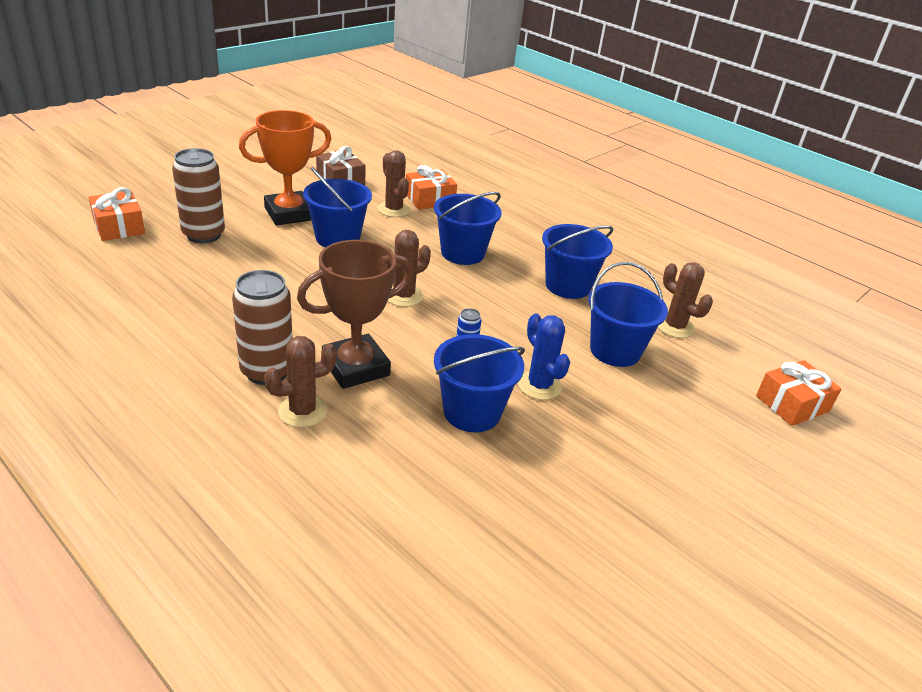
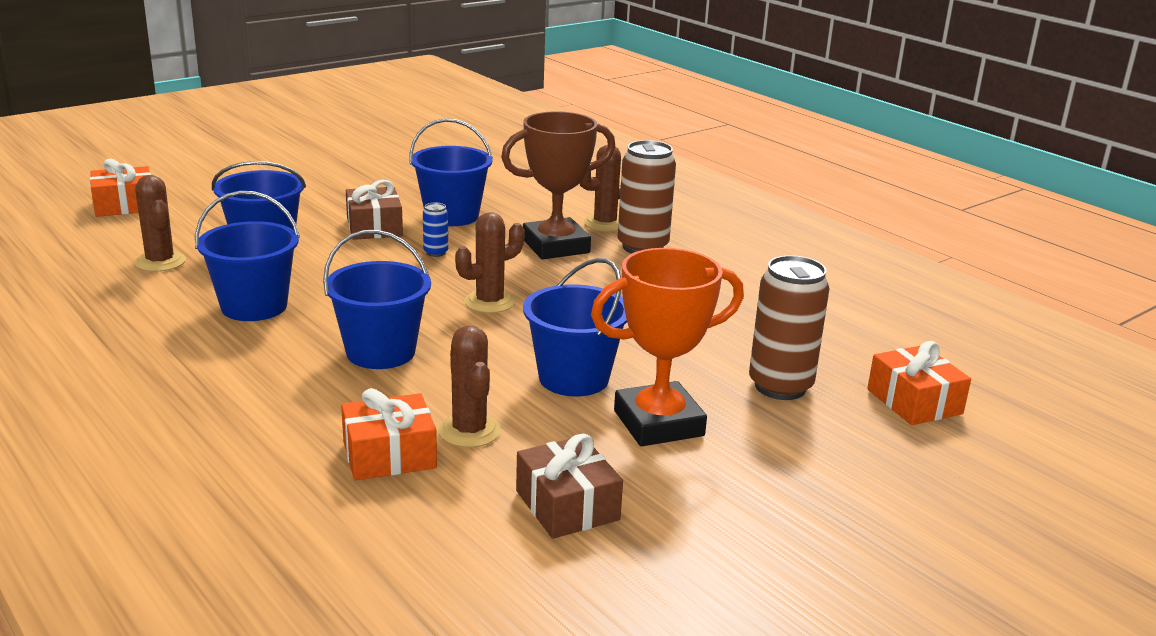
camera: 170 degrees left, 10 degrees down
(539, 385) = (374, 227): blue cactus -> brown gift

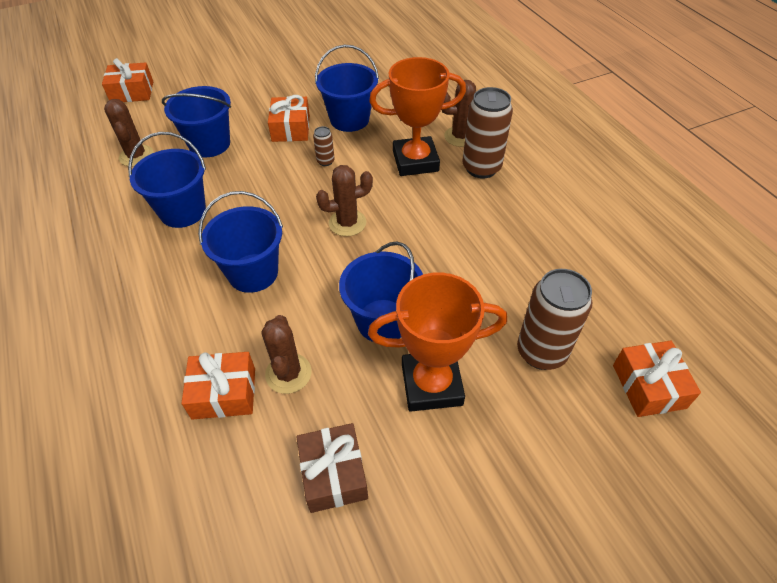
camera: 15 degrees right, 25 degrees up
(374, 227) = (291, 128): brown gift -> orange gift
(435, 252) = (325, 161): blue can -> brown can
(556, 246) = (415, 161): brown trophy -> orange trophy

